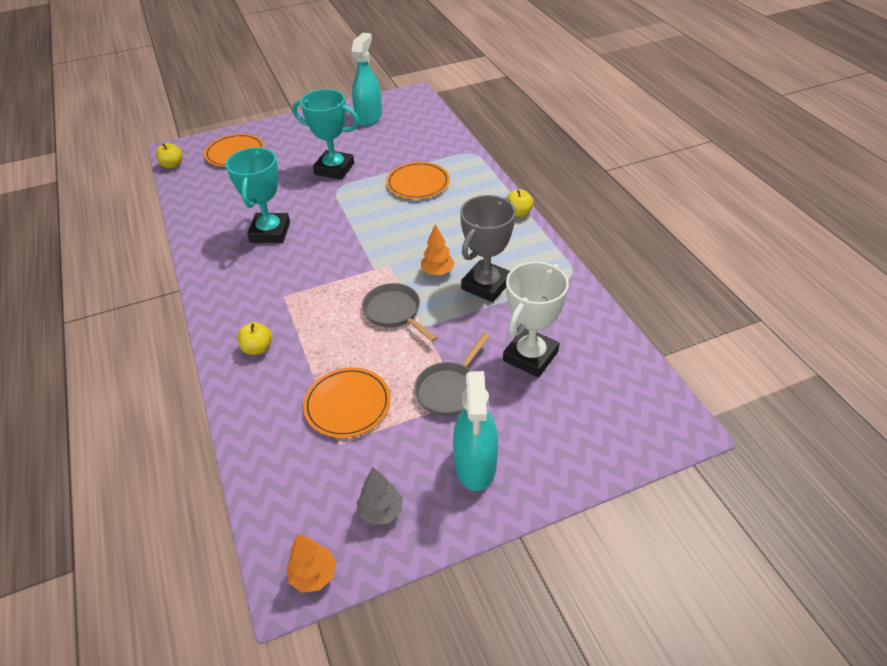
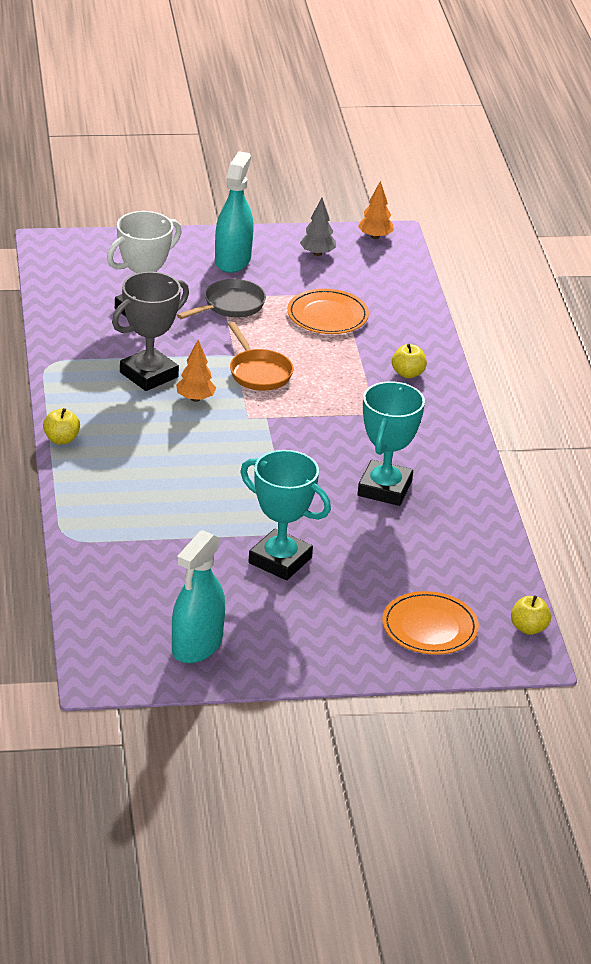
camera: 170 degrees left, 10 degrees down
(394, 312) = (258, 372): grey pan -> orange pan
(418, 183) = (169, 509): orange plate -> none

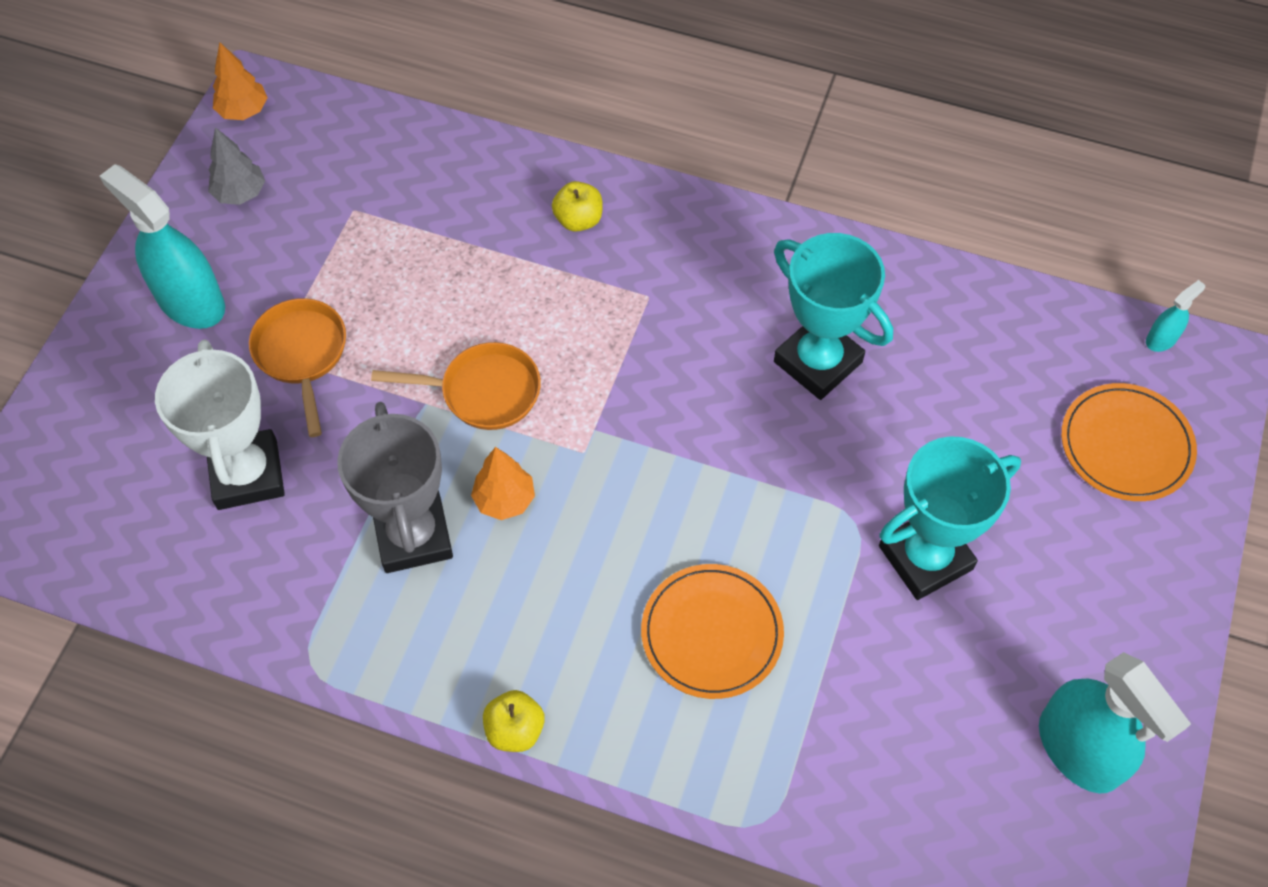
camera: 60 degrees left, 25 degrees up
(230, 305) = (302, 354): grey pan -> orange pan
(327, 315) = (395, 249): orange plate -> orange plate (712, 633)
(528, 628) = (1161, 339): yellow apple -> turquoise spray bottle

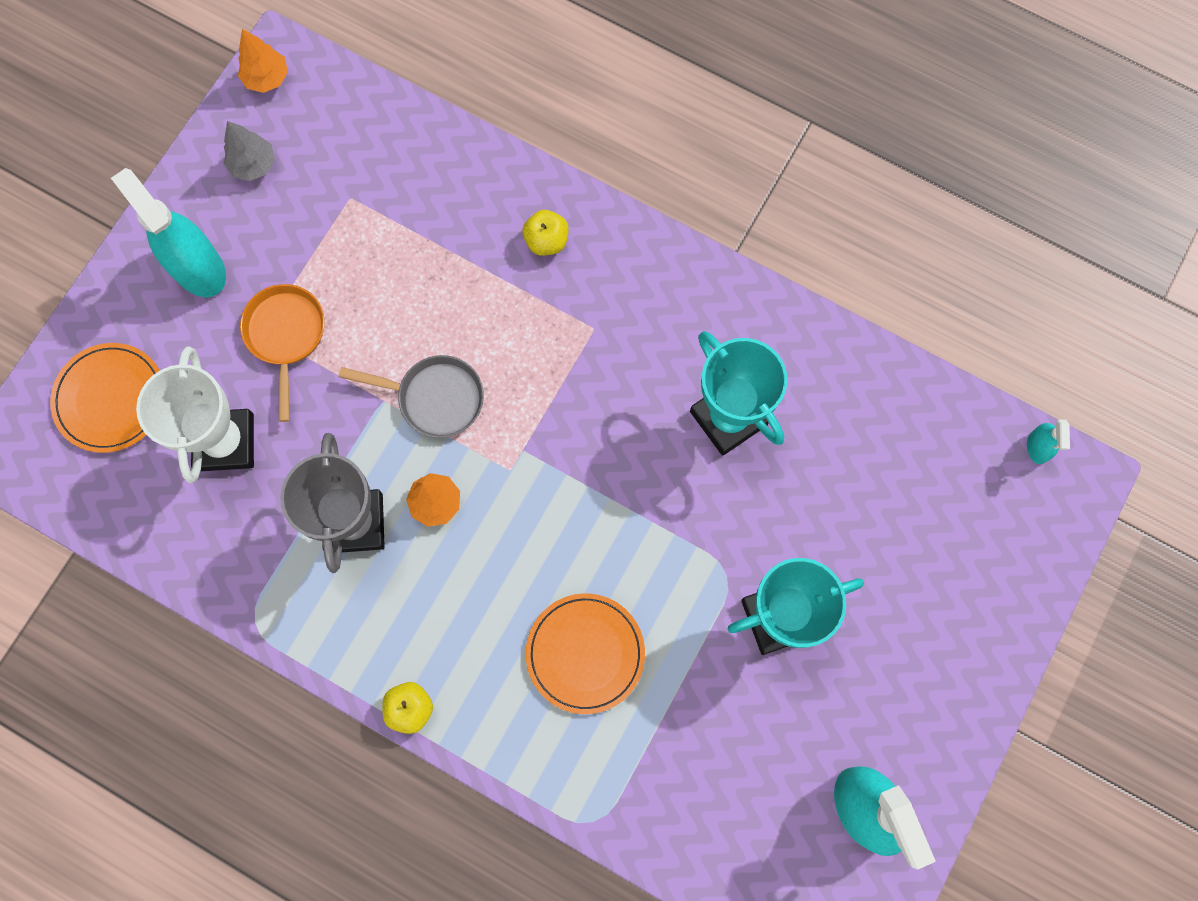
camera: 10 degrees right, 15 degrees up
(484, 392) = (435, 398): orange pan -> grey pan
(1126, 445) = (977, 544): orange plate -> orange plate (110, 399)
(1161, 339) = (1037, 447): turquoise spray bottle -> turquoise spray bottle turned 120 degrees clockwise

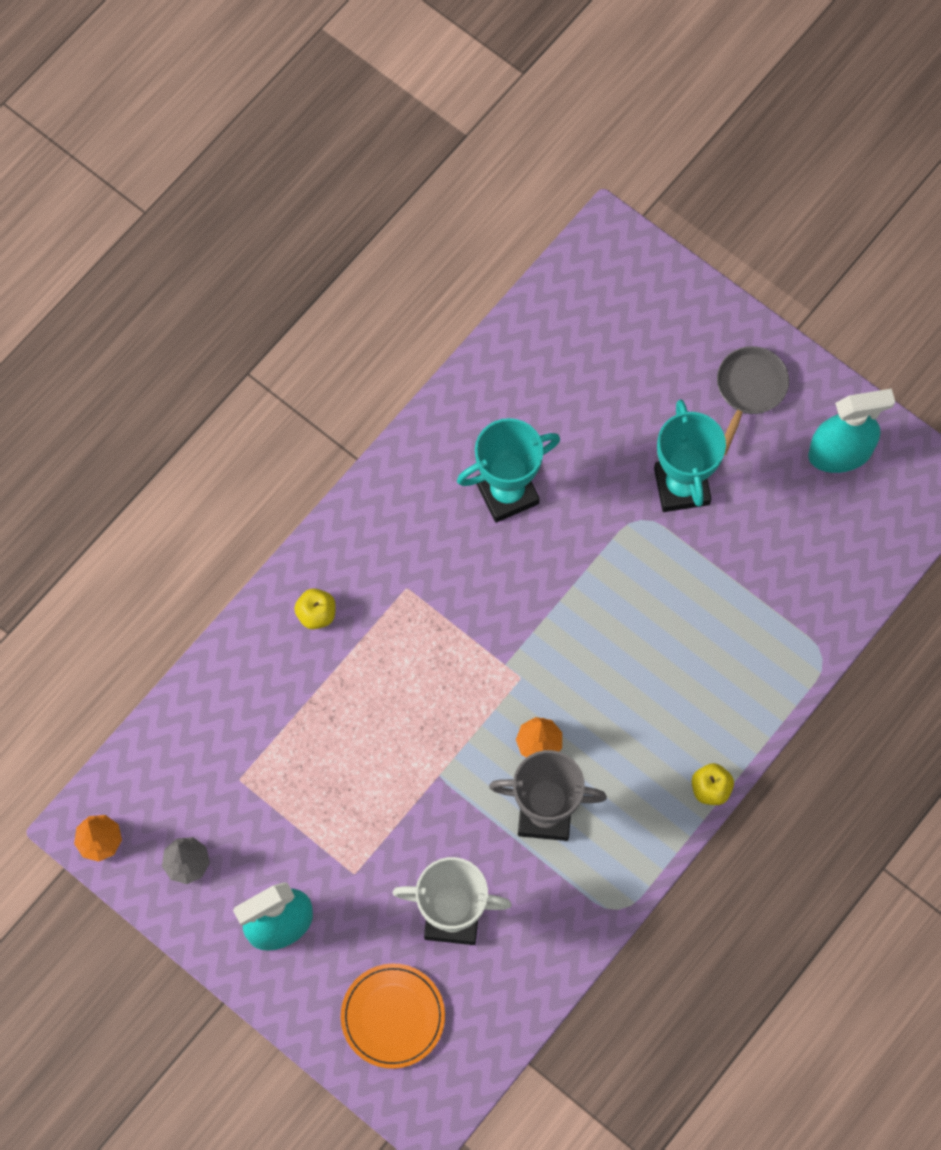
camera: 80 degrees left, 5 degrees down
(286, 335) = (361, 853): orange pan -> none
(435, 398) = (445, 731): grey pan -> grey pan (749, 389)
(585, 653) = (687, 642): orange plate -> none
(1037, 447) = (575, 260): turquoise spray bottle -> none

